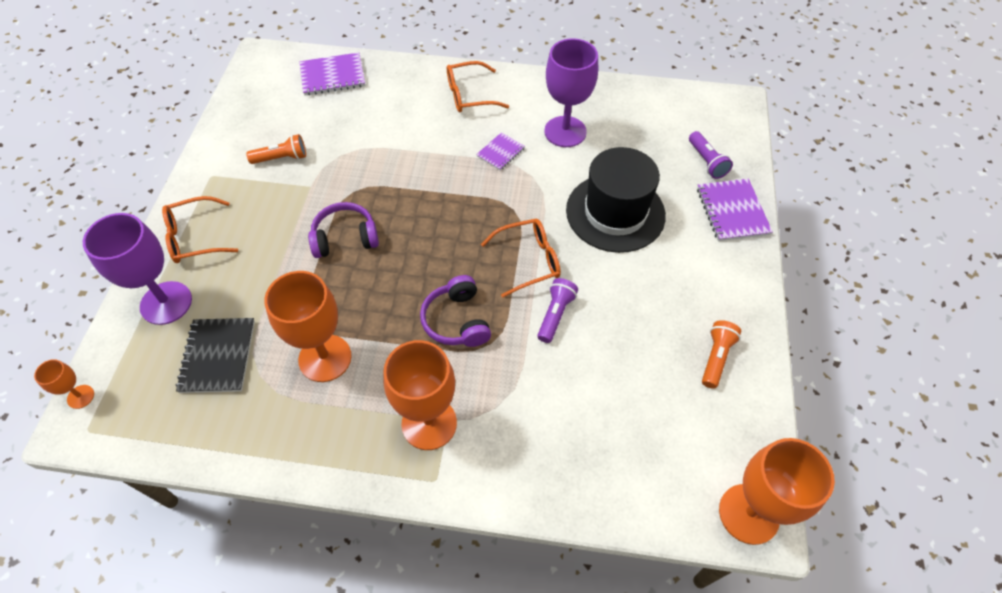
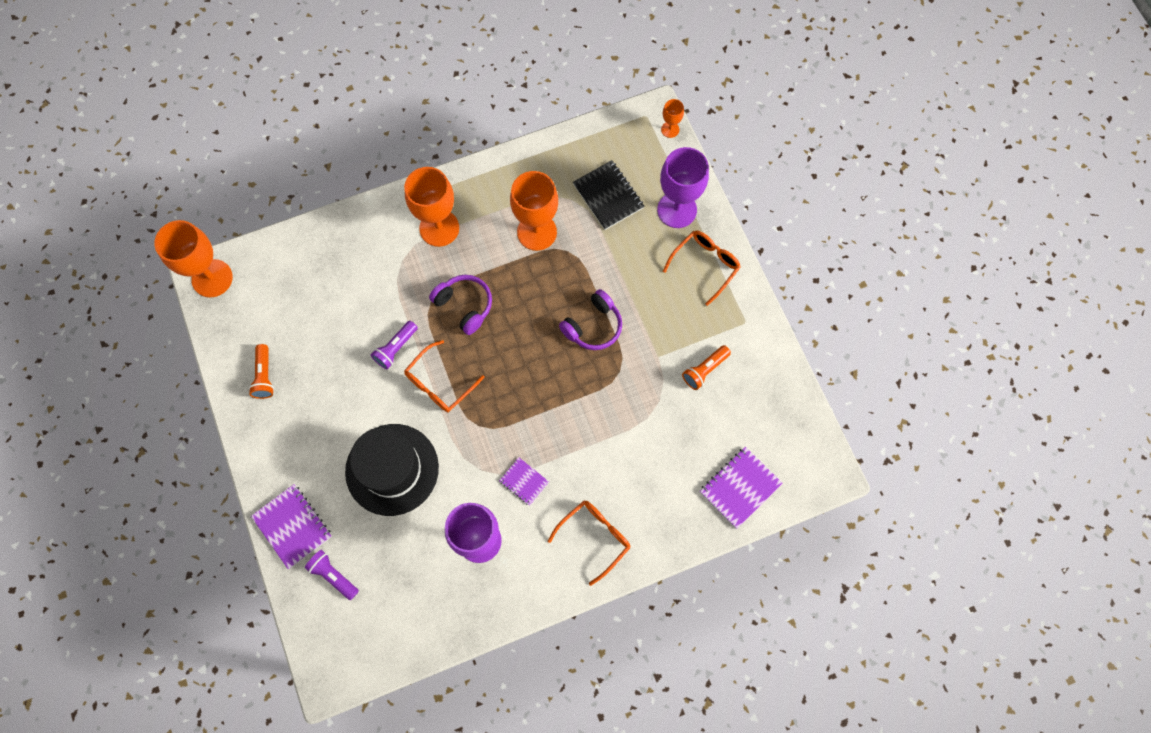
camera: 150 degrees right, 15 degrees up
(500, 152) = (524, 481): purple notebook -> purple notebook turned 60 degrees counterclockwise
(555, 315) = (396, 348): purple flashlight -> purple flashlight turned 45 degrees clockwise

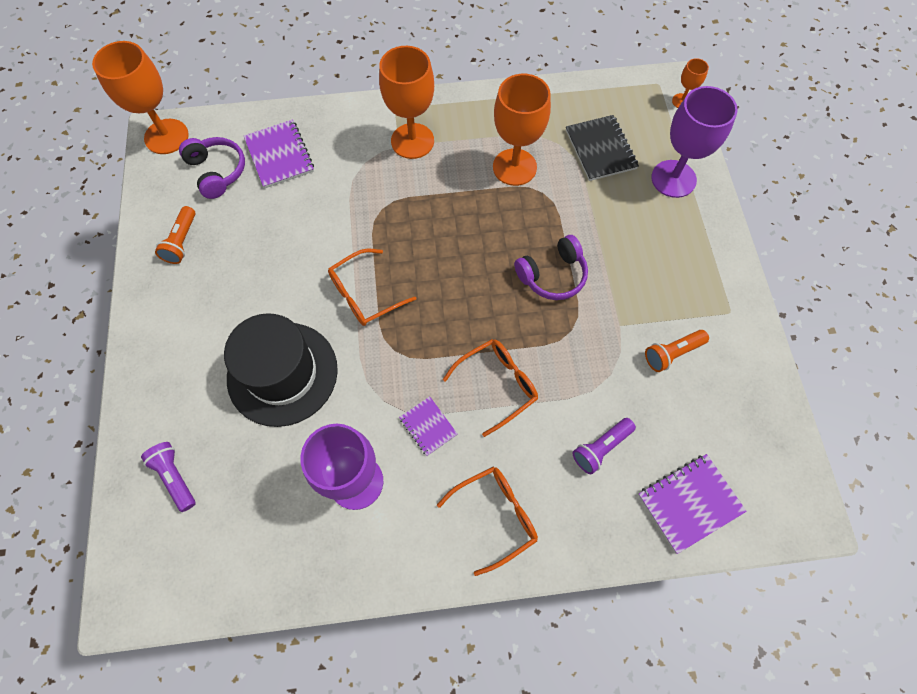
camera: 15 degrees right, 5 degrees down
(292, 526) = (150, 408): purple notebook -> purple notebook (279, 155)
(396, 348) = (329, 247): purple flashlight -> purple flashlight (601, 448)
(465, 305) = (416, 221): purple headphones -> purple headphones (217, 171)
(704, 266) = (694, 242): orange glasses -> orange glasses (496, 385)

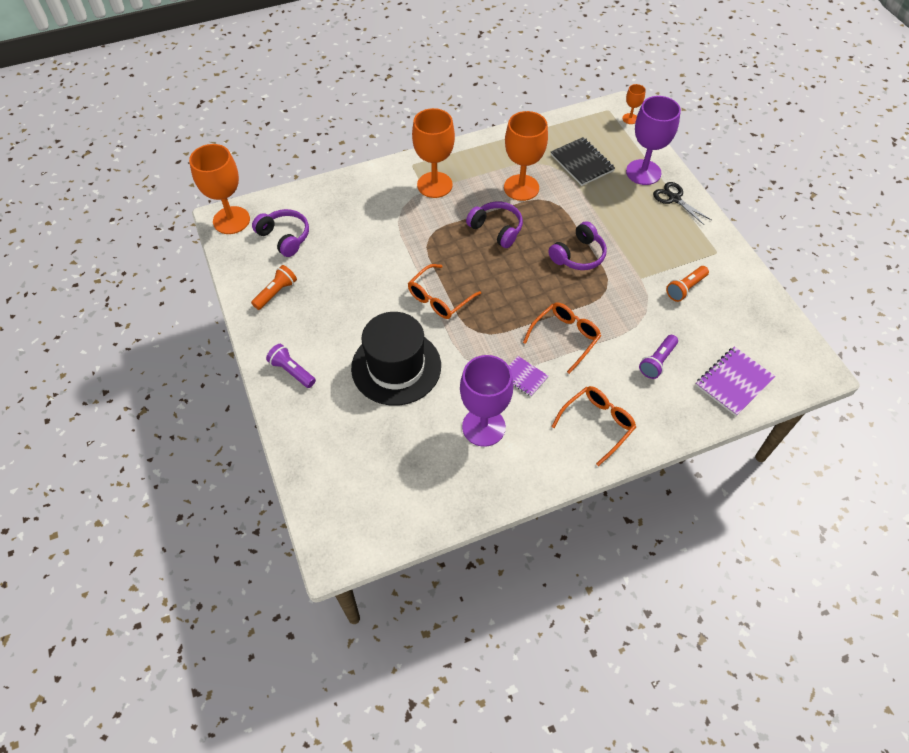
camera: 15 degrees left, 10 degrees down
(175, 477) = (339, 458): purple flashlight -> purple flashlight (292, 371)
(182, 241) = (276, 293): orange flashlight -> orange flashlight turned 135 degrees counterclockwise
(279, 155) = (331, 215): purple notebook -> none
(465, 217) = (496, 229): none -> purple headphones
(700, 224) = (674, 199): none -> black scissors

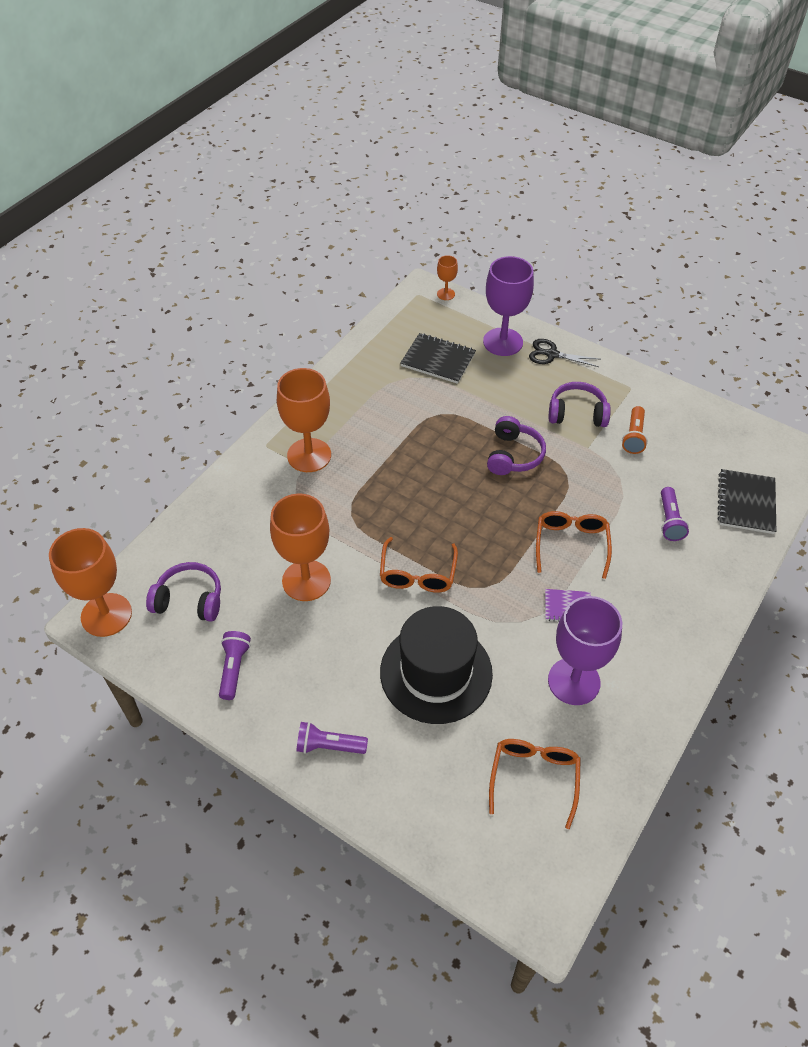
camera: 35 degrees left, 5 degrees down
(276, 293) = (234, 669): orange flashlight -> purple flashlight
(496, 229) = (413, 470): purple headphones -> purple headphones (577, 413)
(521, 187) = (400, 414): orange goblet -> orange goblet (306, 580)
(597, 424) = (671, 614): orange glasses -> orange glasses (534, 779)
(733, 382) = (746, 503): purple notebook -> black notebook

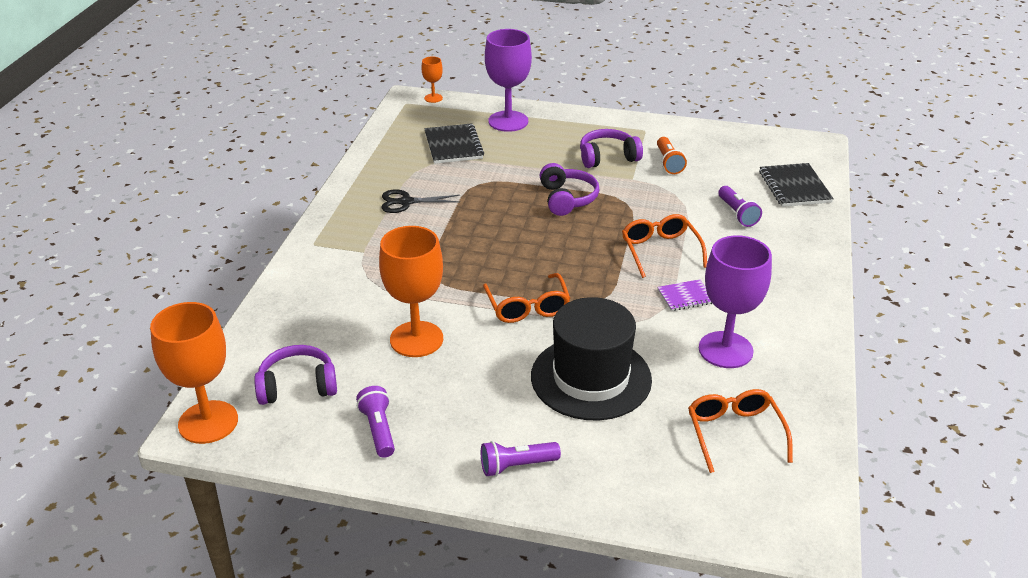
camera: 20 degrees left, 15 degrees down
(309, 455) = (364, 242): orange goblet -> none
(438, 360) = (453, 145): black notebook -> black notebook turned 75 degrees clockwise
(552, 354) = (559, 121): black scissors -> black scissors (406, 202)

